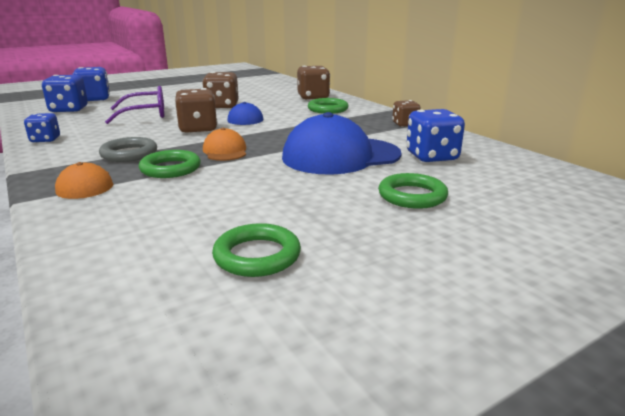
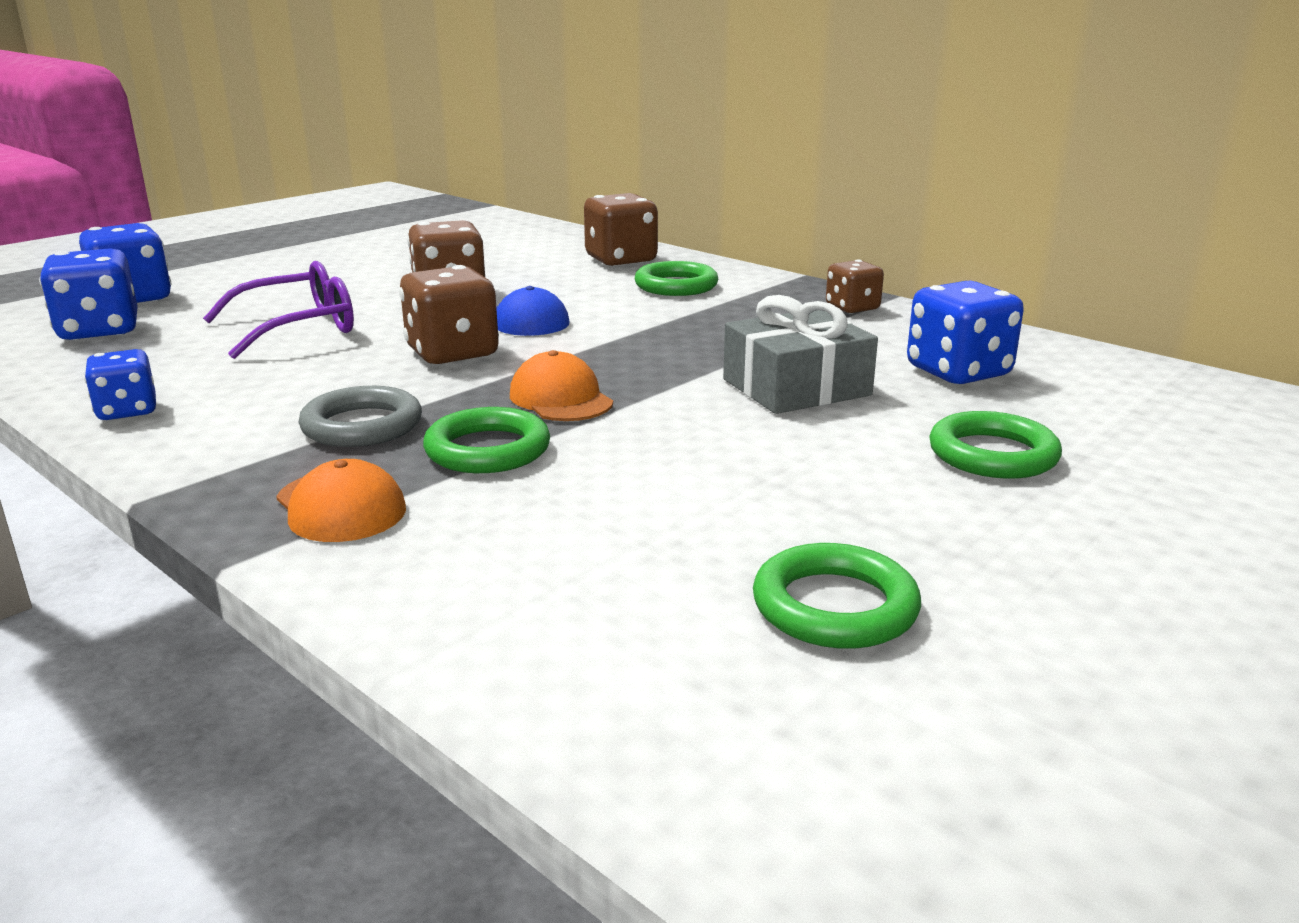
camera: 15 degrees left, 0 degrees up
(341, 156) = (796, 387): blue cap -> grey gift

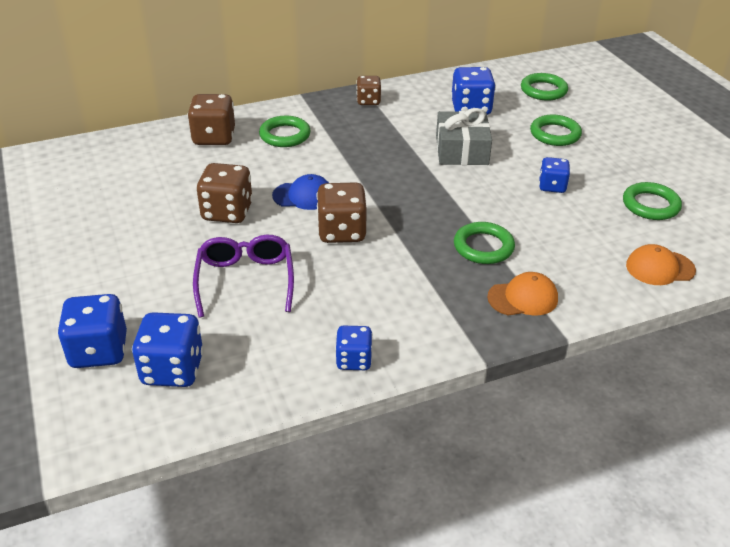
camera: 65 degrees left, 15 degrees up
(362, 426) = (431, 278): grey ring -> none
(561, 398) = (433, 213): orange cap -> orange cap (660, 268)
(771, 479) = (552, 186): none -> blue dice
(1161, 419) = (543, 90): none -> green ring

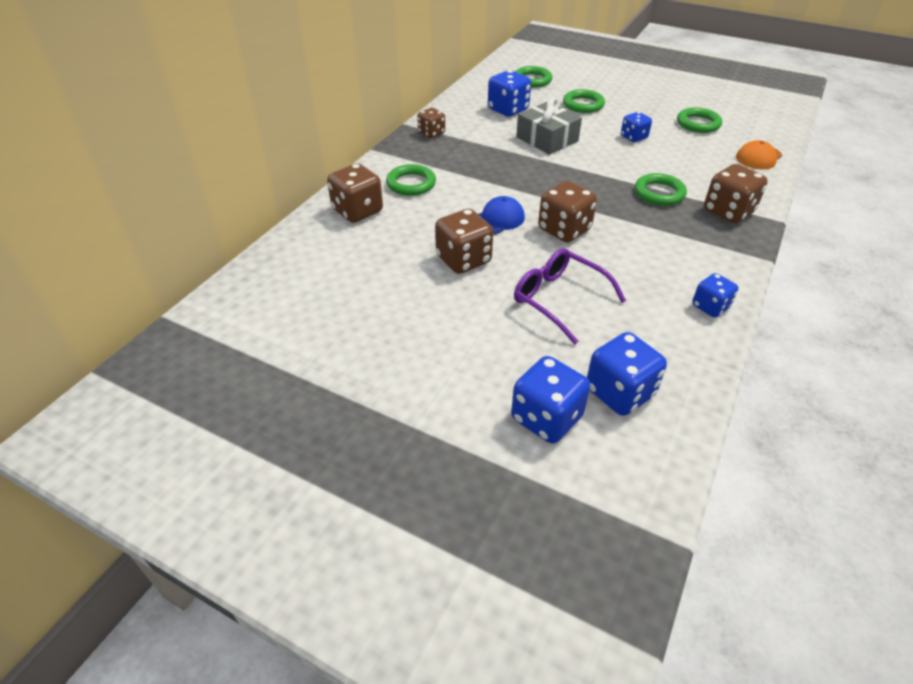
camera: 40 degrees left, 5 degrees up
(523, 298) = (728, 212): orange cap -> brown dice

